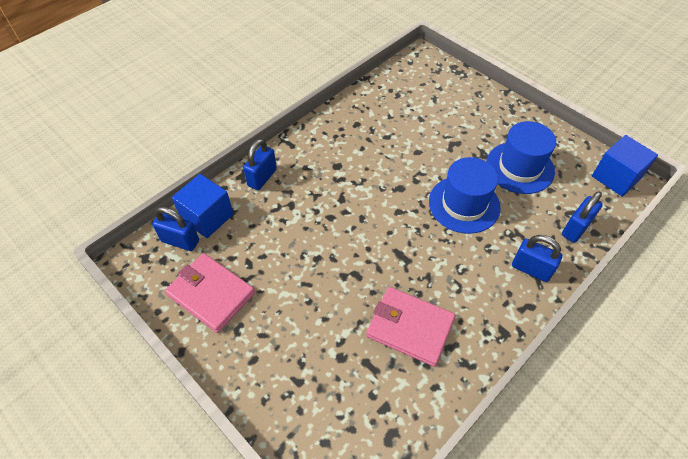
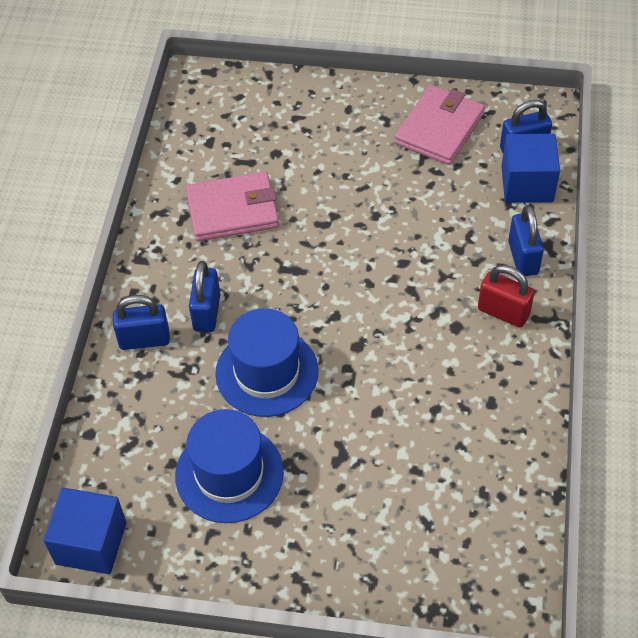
camera: 145 degrees right, 0 degrees up
(211, 294) = (439, 128): pink wallet -> pink wallet turned 60 degrees counterclockwise
(305, 158) = (503, 312): none -> red padlock
(575, 228) = (115, 424): blue padlock -> blue padlock (207, 312)

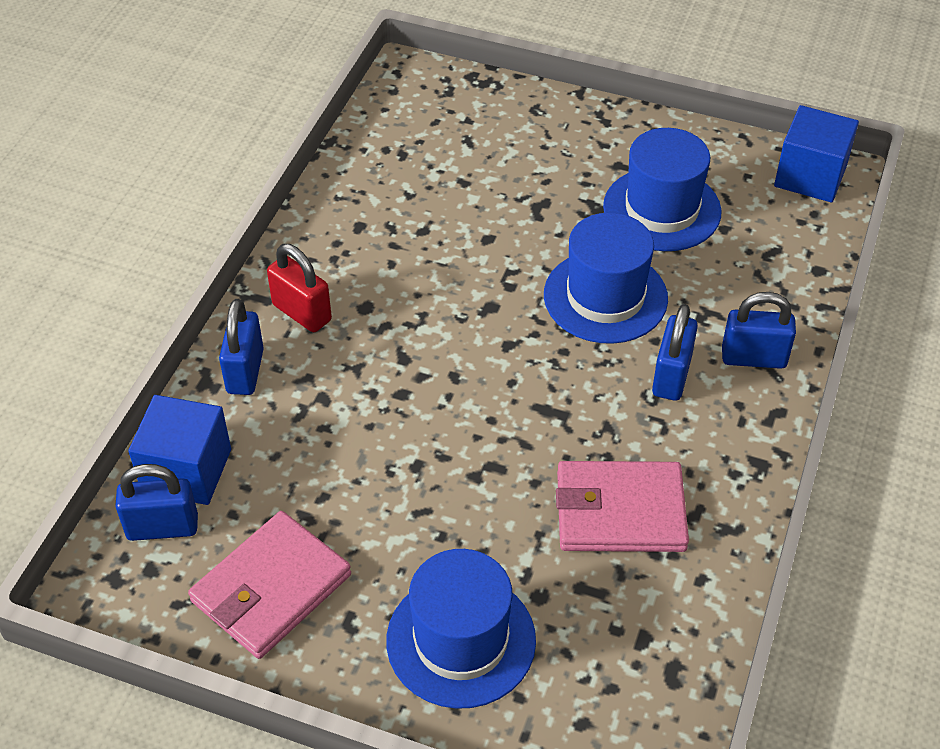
camera: 170 degrees left, 5 degrees down
(317, 122) = (461, 640): none -> blue hat

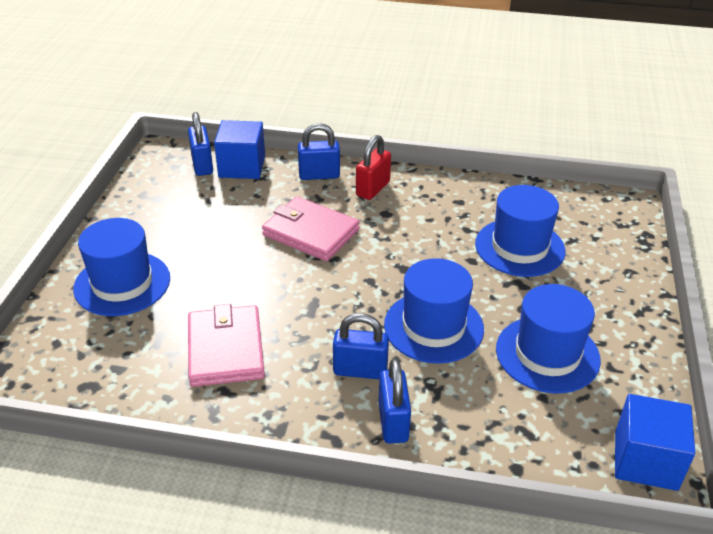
camera: 80 degrees right, 10 degrees down
(271, 588) = (161, 207): pink wallet -> pink wallet (310, 232)
(472, 189) = (519, 247): none -> blue hat

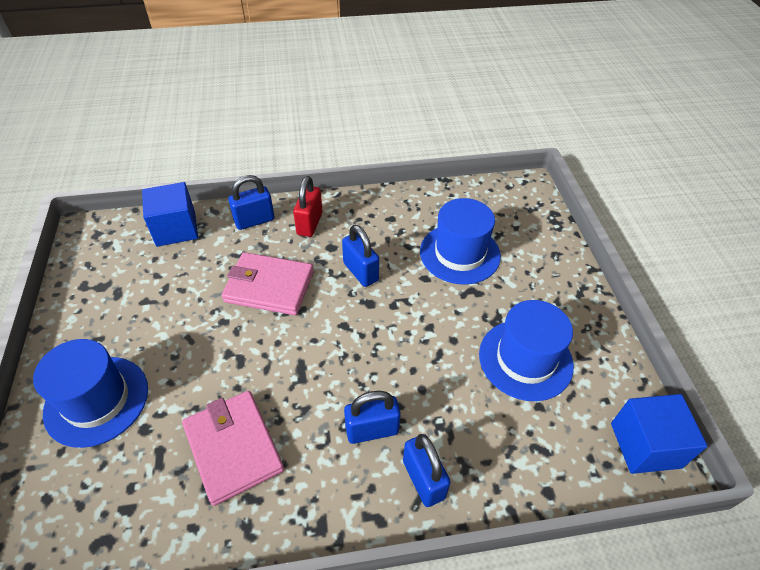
camera: 20 degrees left, 10 degrees up
(202, 165) = (135, 236): blue padlock -> blue padlock (360, 272)
(433, 327) = (419, 360): blue hat -> none

